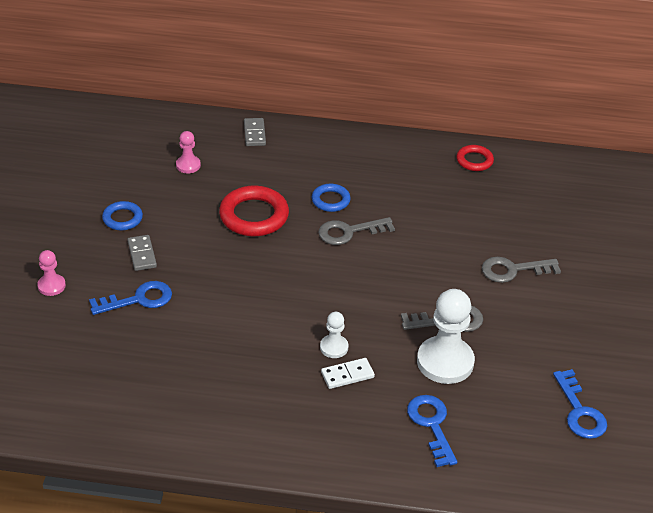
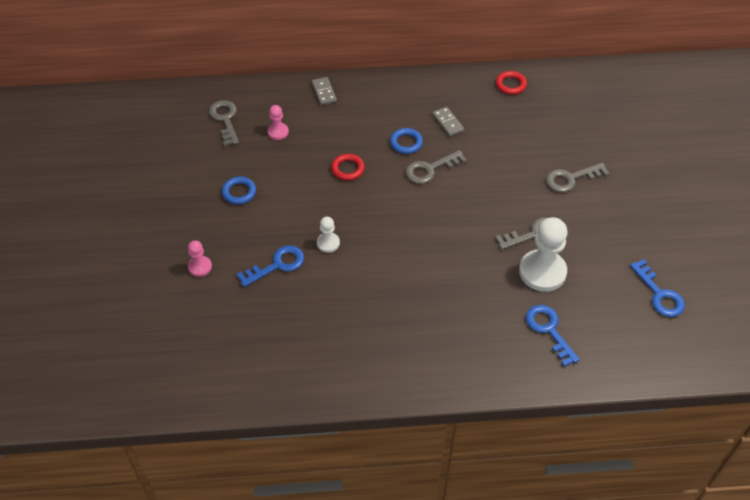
camera: 10 degrees left, 10 degrees up
(133, 143) = (225, 120): none -> grey key
(142, 254) = (266, 223): grey domino -> grey domino (448, 123)
(254, 216) = (347, 169): red ring -> red ring, size x0.57
(334, 347) = (450, 277): white pawn -> white pawn (328, 243)
(347, 375) = (469, 299): white domino -> none

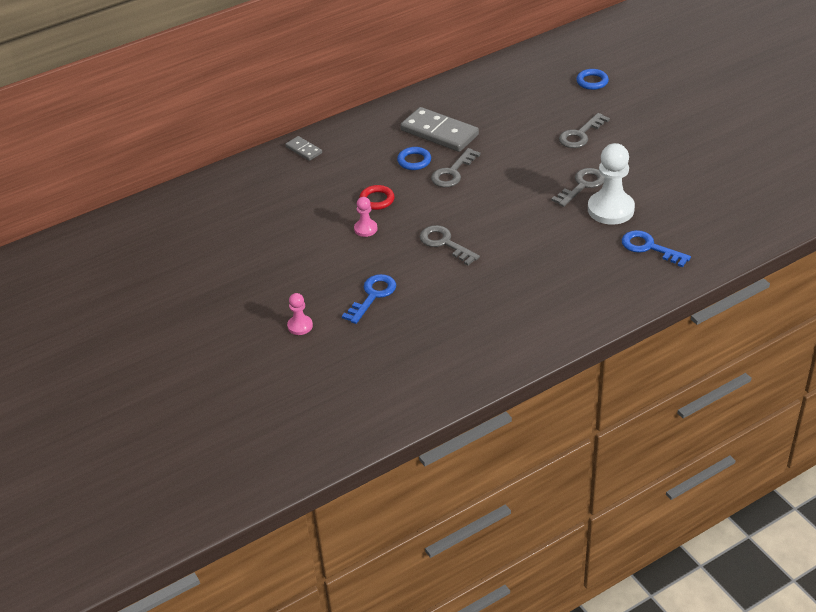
camera: 25 degrees left, 10 degrees down
(225, 120) = (225, 205): grey key -> grey key (445, 243)
(239, 192) = (288, 255): blue ring -> blue ring (592, 82)
(278, 132) = (285, 196): pink pawn -> pink pawn (365, 229)
(328, 243) = (406, 261): white pawn -> none
(448, 123) = (439, 132): grey domino -> grey domino, size x2.00
(510, 85) = (472, 85): red ring -> none
(659, 294) = (716, 188): blue key -> none

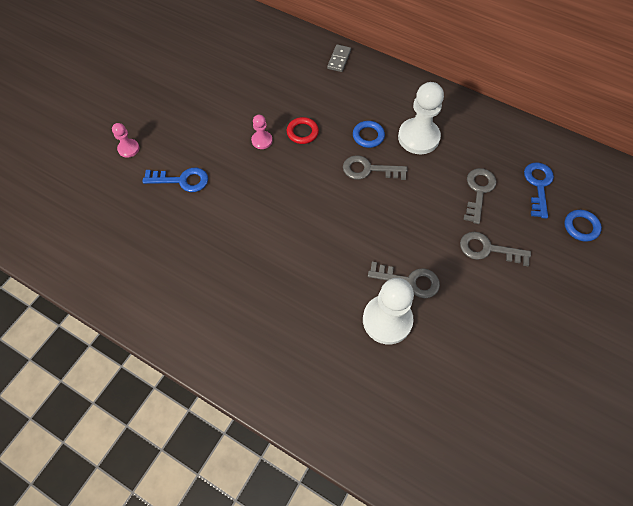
camera: 60 degrees right, 20 degrees up
(439, 132) = (418, 137): grey domino -> white pawn
(445, 243) = (270, 203): grey key -> grey key (478, 191)
(649, 248) = (346, 379): blue key -> blue key (538, 186)

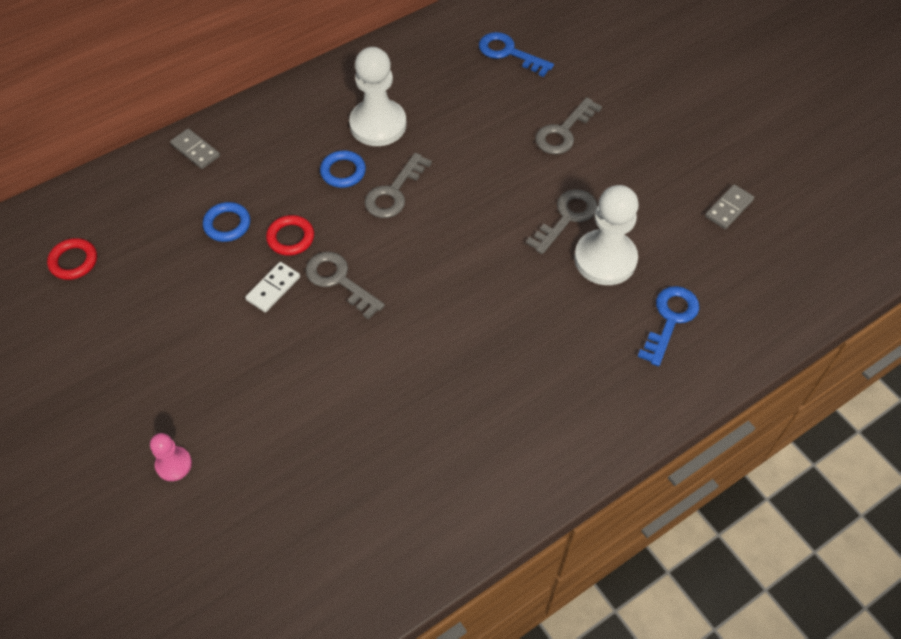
camera: 65 degrees left, 5 degrees down
(181, 180) = (279, 409): blue key -> blue key (670, 320)
(234, 46) = (73, 261): none -> red ring
(262, 140) = (273, 288): pink pawn -> white domino
(478, 191) = (486, 105): grey key -> grey key (339, 281)
(489, 396) = (728, 208): none -> grey domino
(581, 227) = (578, 45): blue ring -> blue ring (227, 224)

